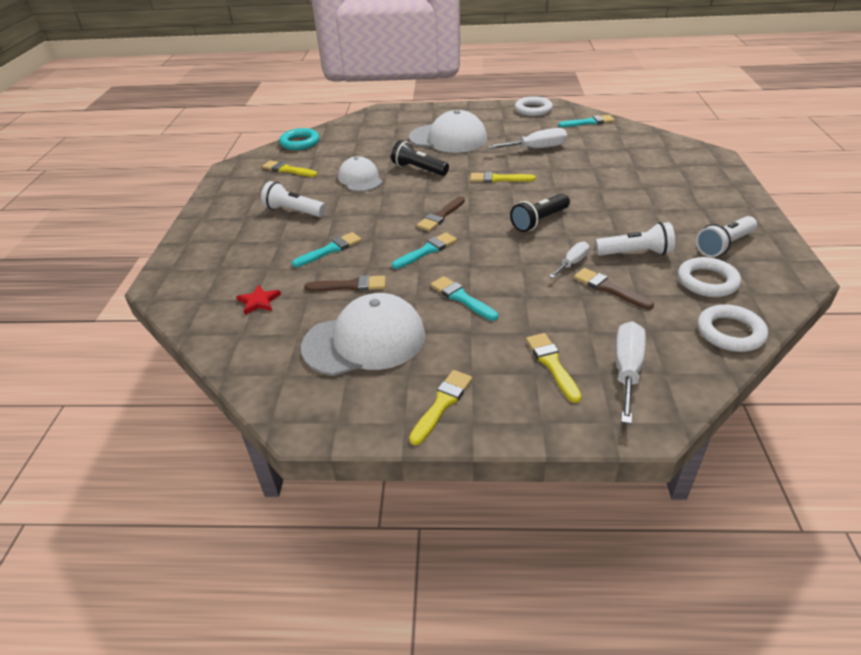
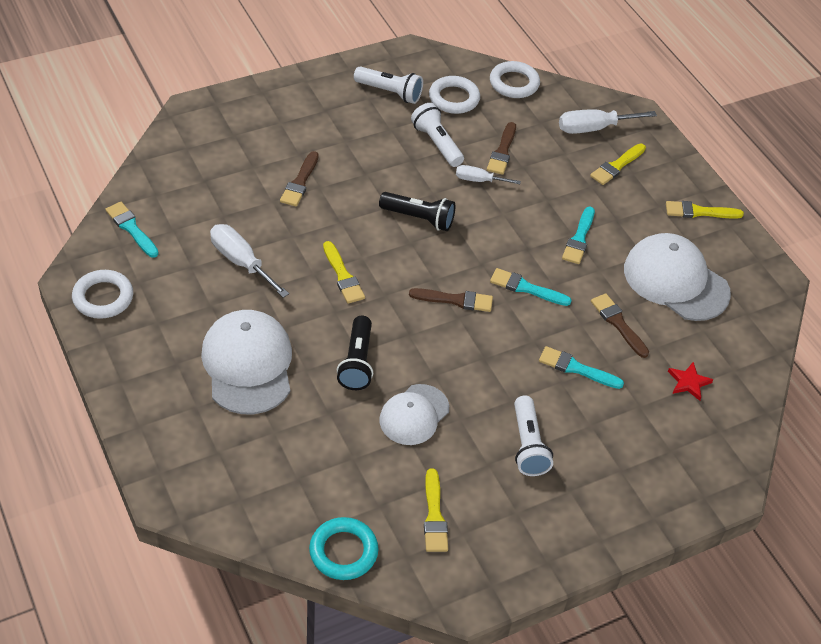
camera: 125 degrees left, 10 degrees up
(609, 181) = (300, 182): none -> brown brush

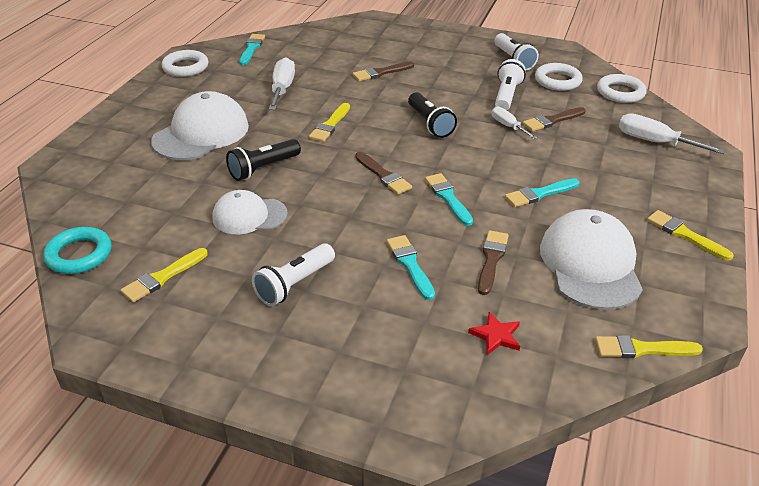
camera: 50 degrees right, 10 degrees down
(617, 166) = (643, 171): yellow brush -> yellow brush (642, 349)

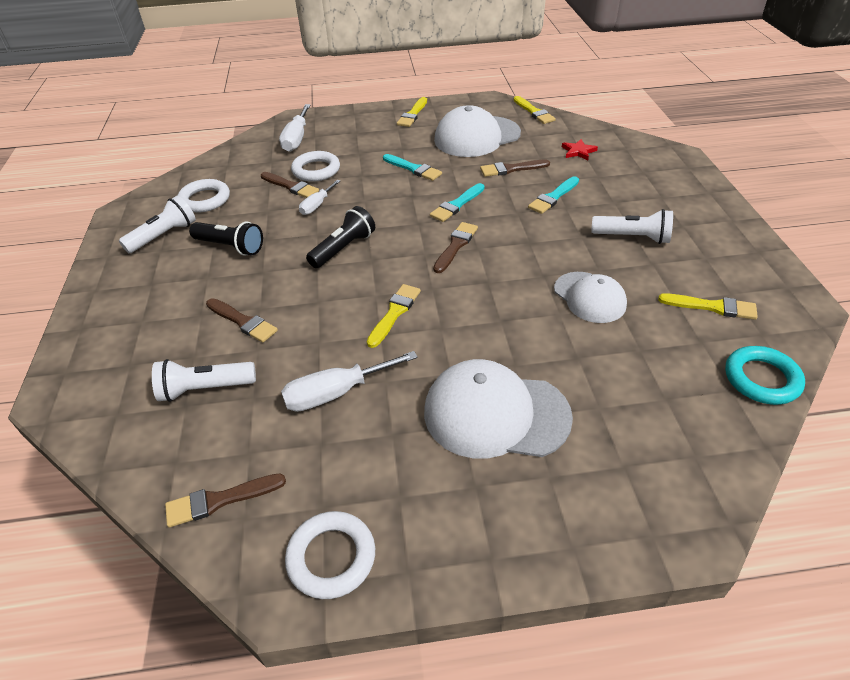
camera: 115 degrees left, 5 degrees up
(251, 48) = (220, 500): turquoise brush -> brown brush
(263, 168) = (514, 324): black flashlight -> black flashlight (230, 247)
(330, 125) = (394, 313): yellow brush -> yellow brush turned 60 degrees counterclockwise
(506, 96) = (255, 220): white flashlight -> white flashlight (205, 389)
(620, 92) = (214, 165): white ring -> white ring (316, 170)

